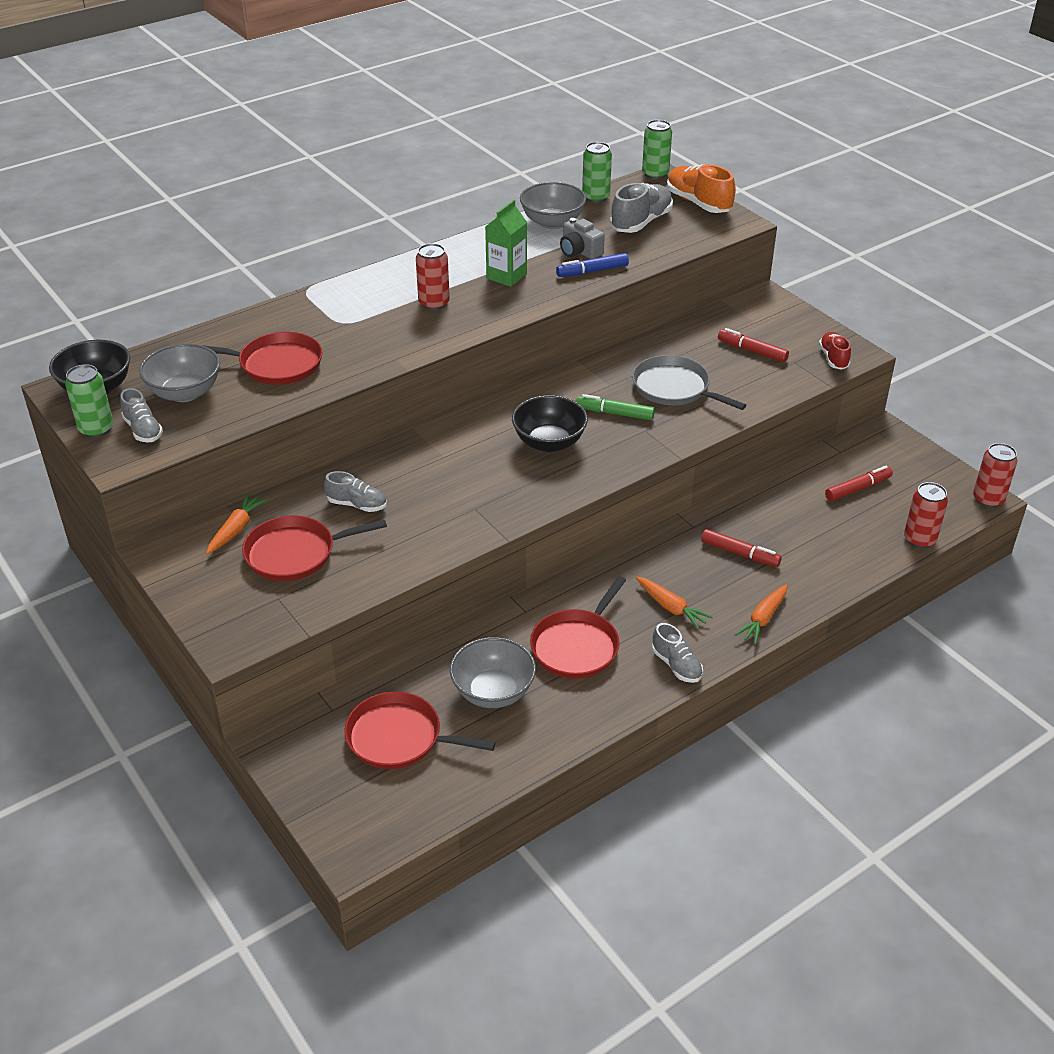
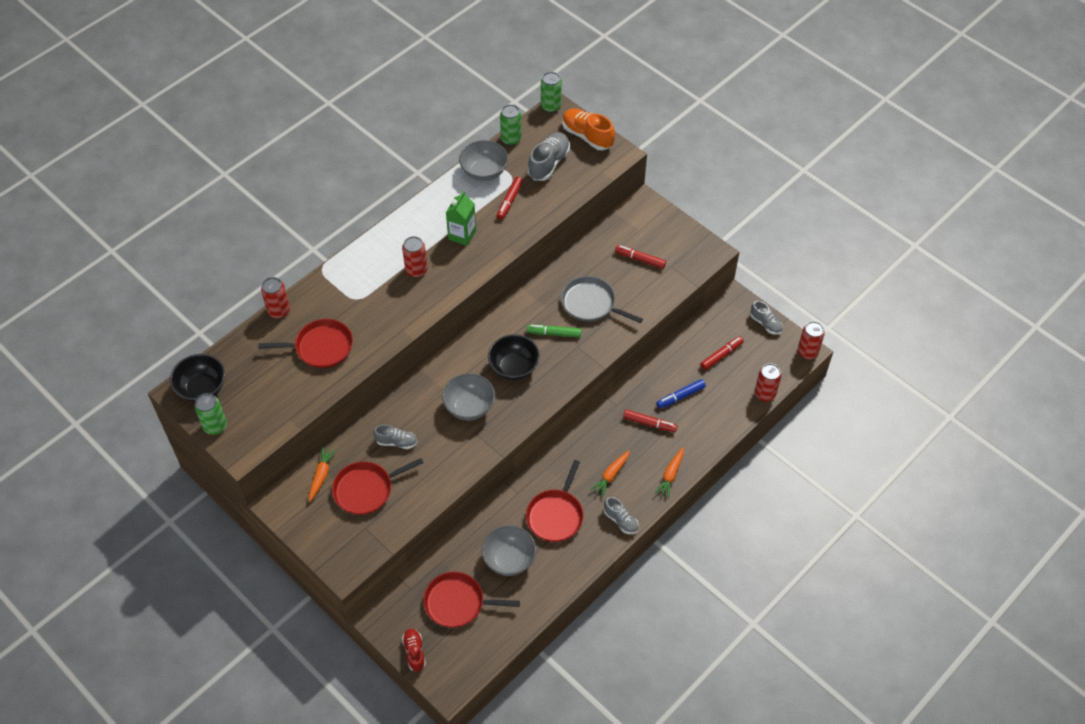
camera: 10 degrees left, 15 degrees up
(143, 430) = (247, 422): grey shoe -> grey shoe (765, 323)
(185, 393) = (265, 383): grey bowl -> grey bowl (469, 407)
(233, 323) = (279, 311): none -> red can
(579, 251) = (509, 201): grey camera -> red marker
(592, 271) = (522, 221): blue marker -> blue marker (680, 396)
(671, 608) = (611, 475): orange carrot -> orange carrot turned 90 degrees clockwise
(833, 358) = (697, 259): red shoe -> red shoe (414, 652)

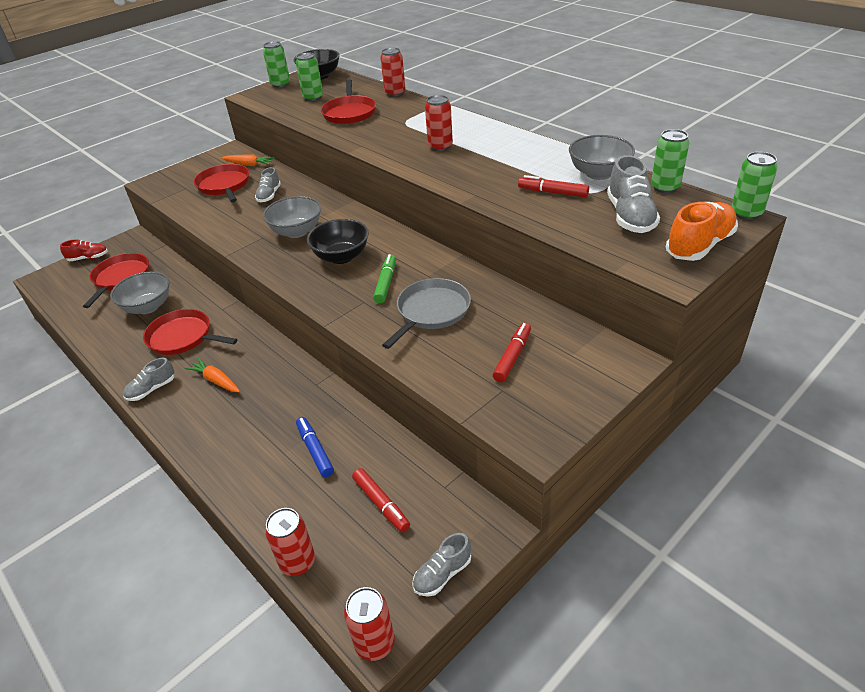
camera: 95 degrees right, 15 degrees down
(268, 386) = (313, 97): none -> green can
(462, 235) = (493, 167): green carton -> none
(549, 163) = (630, 216): grey shoe -> grey shoe turned 60 degrees clockwise
(649, 423) = (279, 416): red marker -> none
(670, 475) = (194, 437): orange carrot -> none

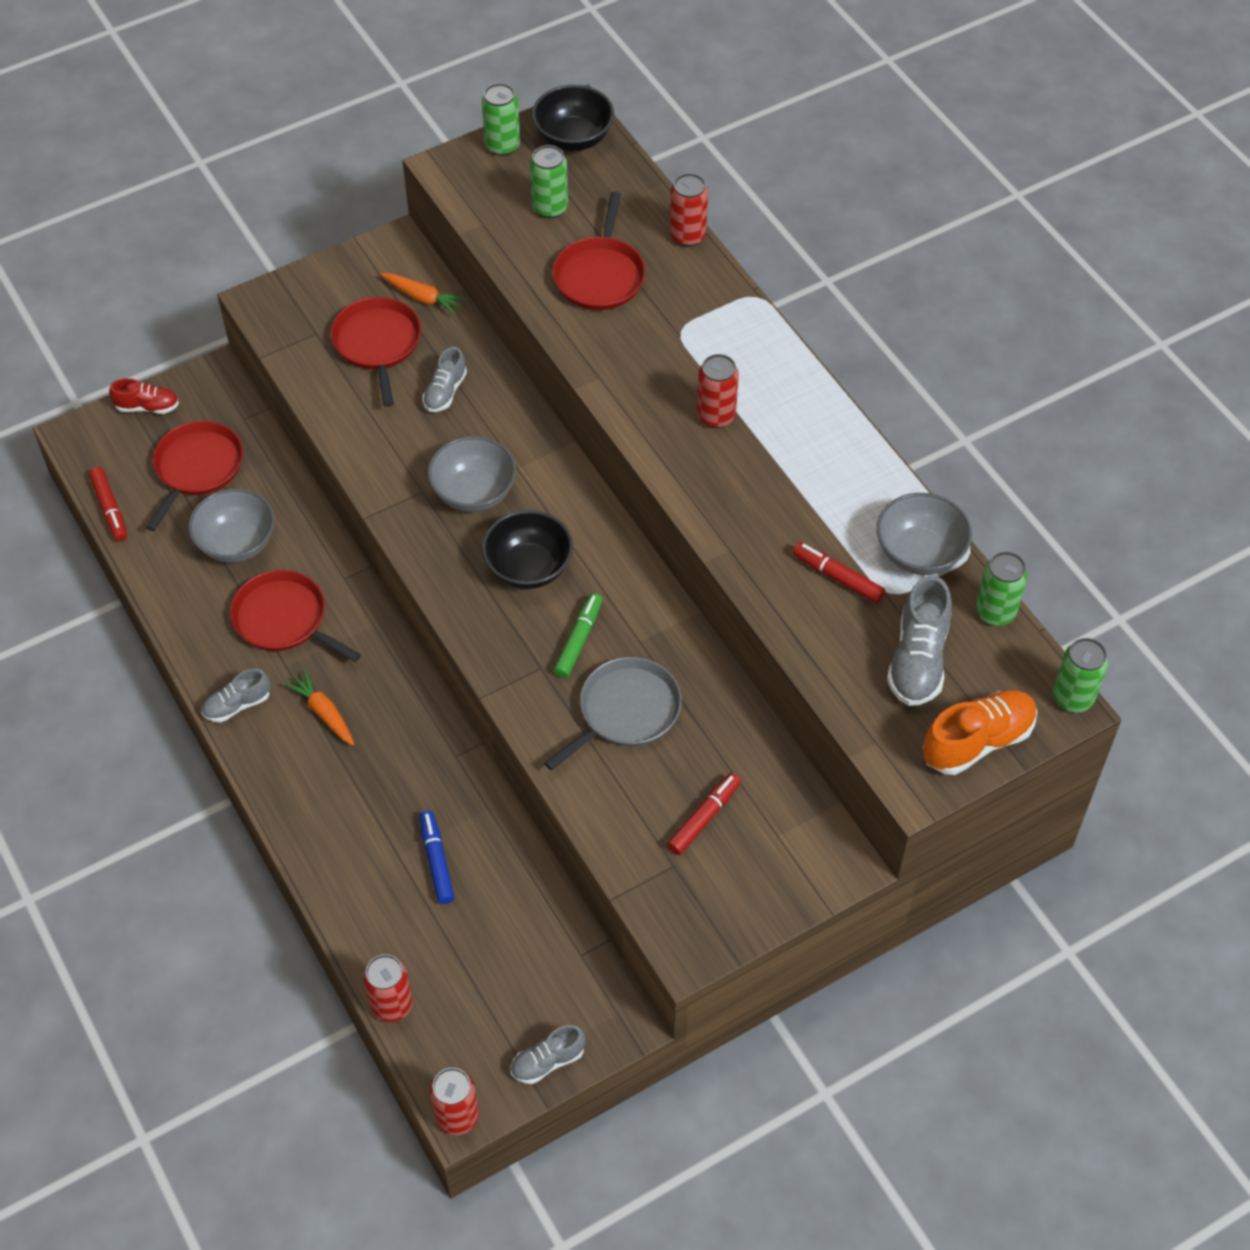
camera: 10 degrees right, 15 degrees up
(381, 504) = (501, 957): red marker -> red marker (110, 509)

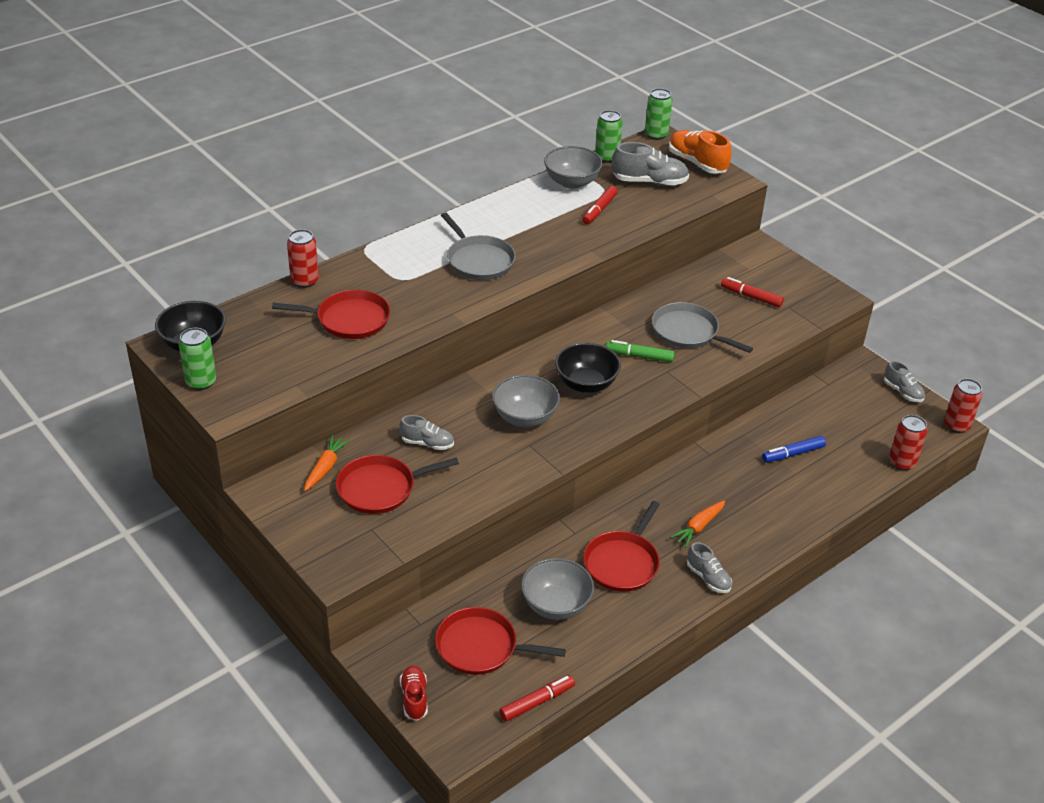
camera: 100 degrees left, 15 degrees down
(550, 208) = (276, 350): green can -> none
(716, 416) = (478, 260): red can -> grey pan

